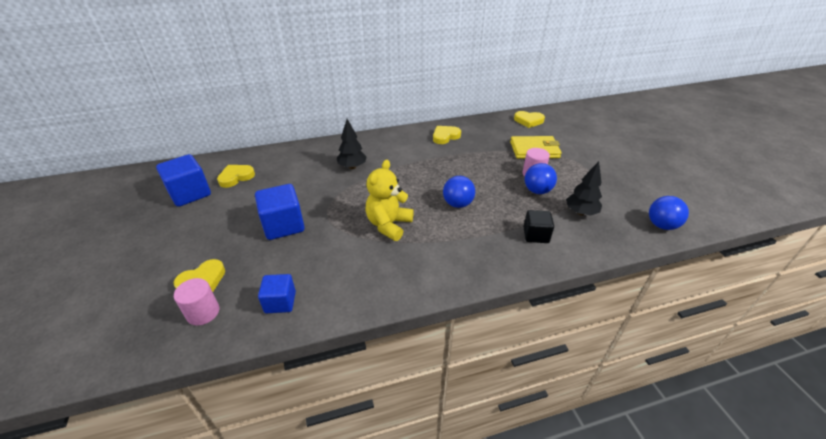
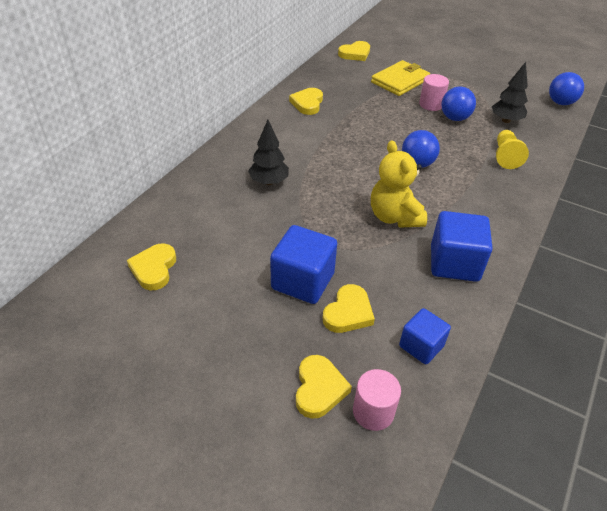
camera: 45 degrees left, 5 degrees up
(190, 194) = (128, 323): blue cube -> blue cube (454, 263)
(277, 256) = (348, 312): none -> yellow heart
(536, 235) = (505, 156): black cube -> yellow pawn

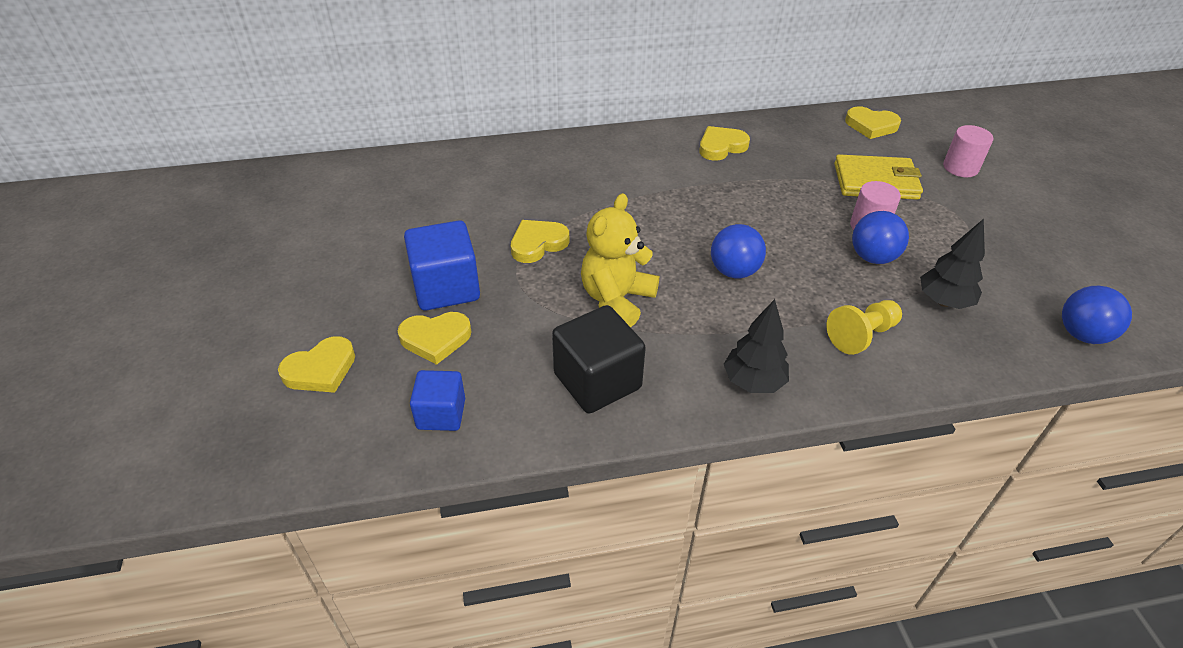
camera: 50 degrees right, 0 degrees up
(154, 269) = (368, 198): yellow heart -> yellow heart (538, 244)
(269, 182) = (560, 192): black tree -> black tree (753, 382)
(373, 412) = (323, 420): pink cylinder -> pink cylinder (960, 168)
(454, 263) = (597, 381): blue cube -> black cube

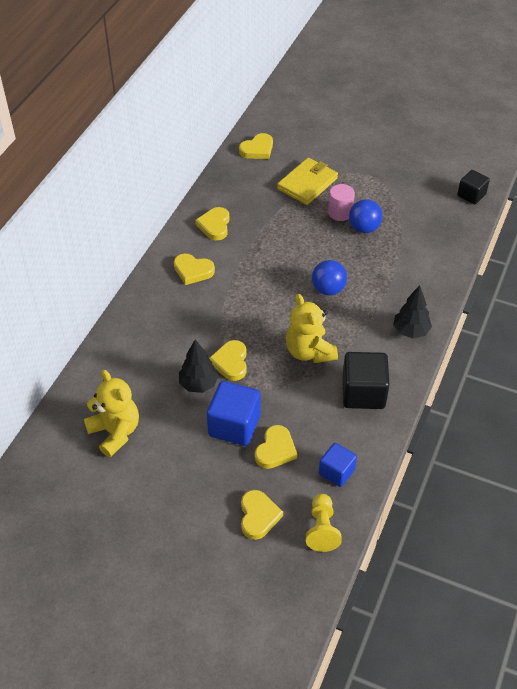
camera: 55 degrees left, 5 degrees up
(369, 207) = (115, 432): none -> yellow teddy bear
(640, 160) = (193, 271): none -> yellow heart
(861, 335) = (412, 271): yellow pawn -> yellow pawn (322, 529)
(943, 301) = (415, 225): black tree -> black tree (198, 384)
(960, 168) = (326, 143): pink cylinder -> none
(1082, 334) = (471, 195): blue ball -> black cube

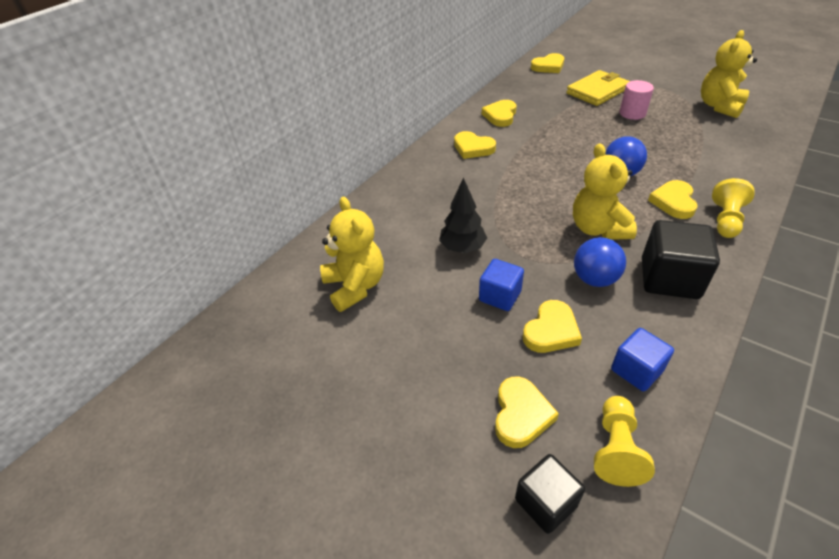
camera: 15 degrees right, 5 degrees down
(231, 362) = (503, 230): yellow heart -> yellow heart (673, 202)
(234, 425) = (500, 296): blue cube -> blue cube, size x0.62
(364, 228) = (659, 126): blue ball -> blue ball (594, 279)
(410, 331) = (725, 220): black tree -> yellow pawn
(419, 197) = (719, 106): none -> yellow teddy bear
(471, 195) = (779, 108): black cube -> black cube (545, 502)

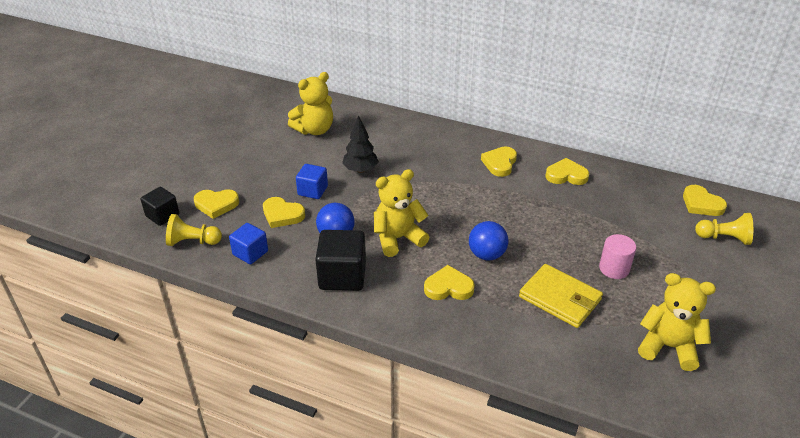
camera: 75 degrees right, 5 degrees down
(597, 91) = (656, 242): yellow wallet -> yellow wallet (560, 298)
(725, 220) = (428, 320): yellow pawn -> yellow pawn (724, 238)

